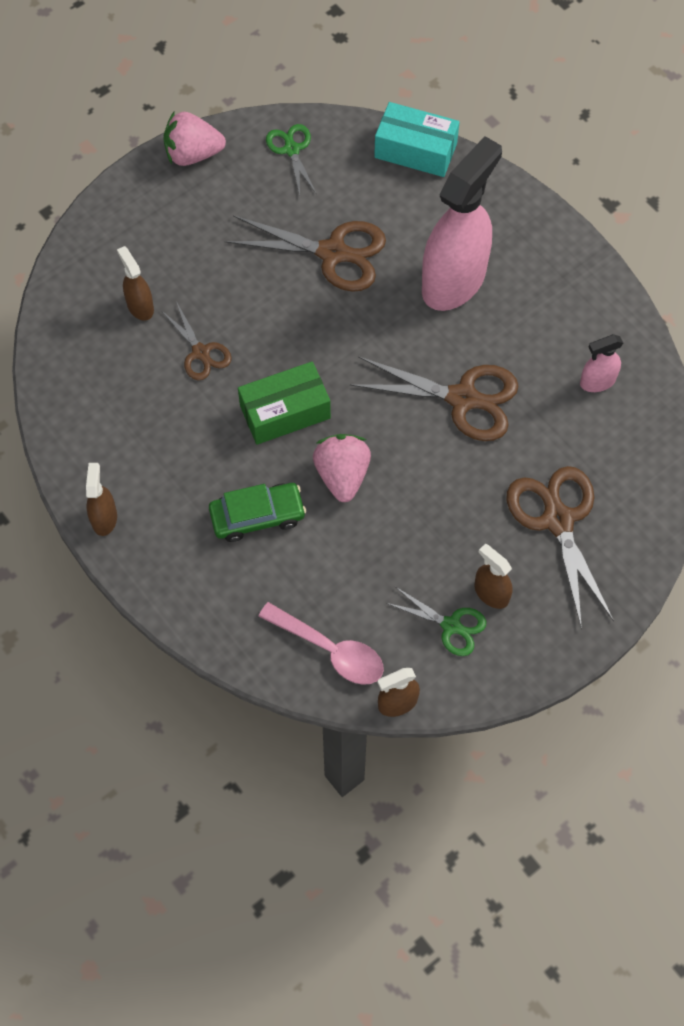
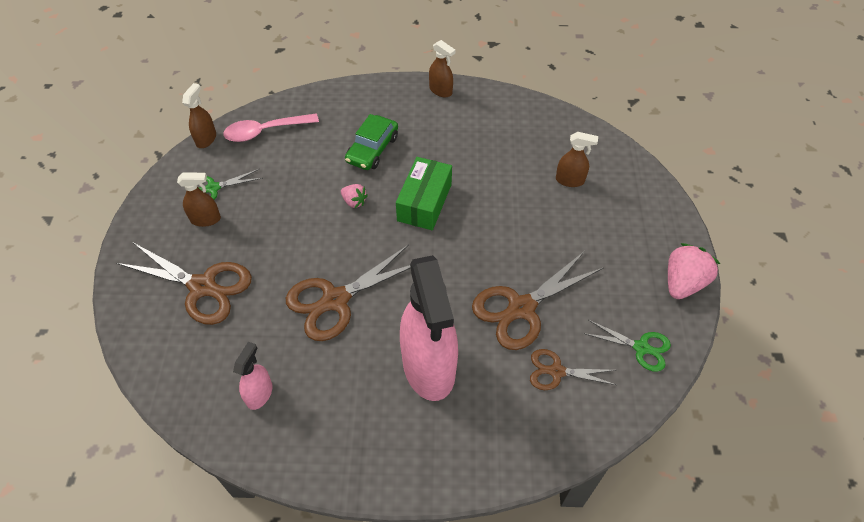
camera: 130 degrees right, 10 degrees down
(201, 353) = (507, 189): brown scissors -> brown scissors (556, 371)
(342, 475) = (354, 202): pink strawberry -> pink strawberry, size x0.55
(415, 150) = (573, 436): turquoise box -> none

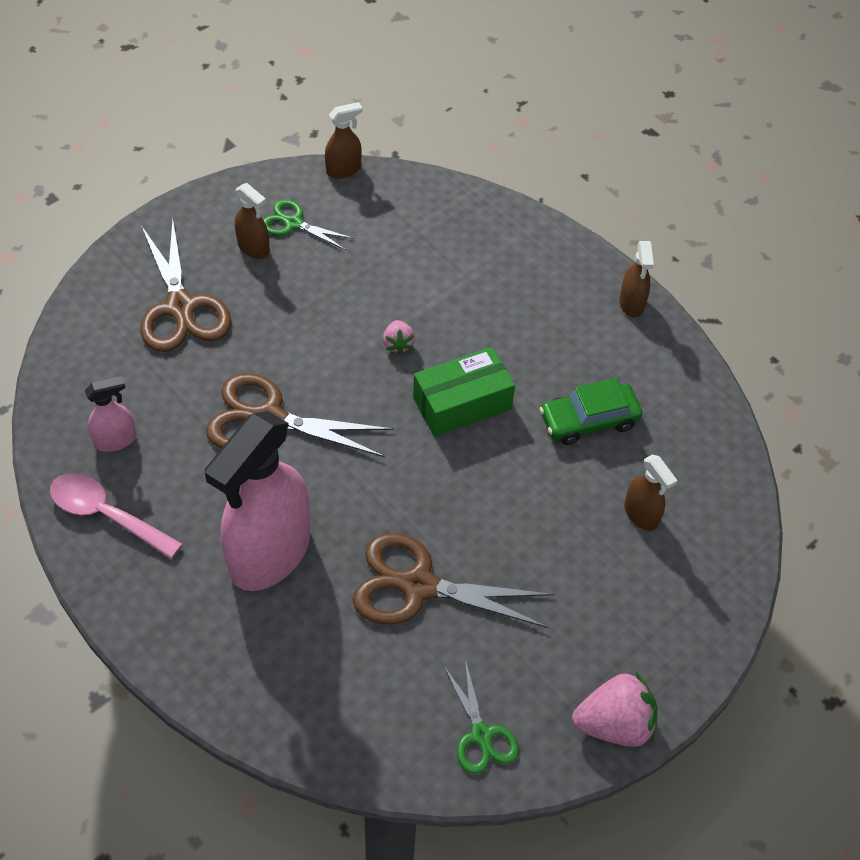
camera: 45 degrees right, 0 degrees up
(265, 131) = (404, 205): pink spoon -> pink spoon (106, 515)
(372, 149) = (481, 307): green car -> green car (589, 420)
(556, 371) = (372, 671): brown scissors -> none

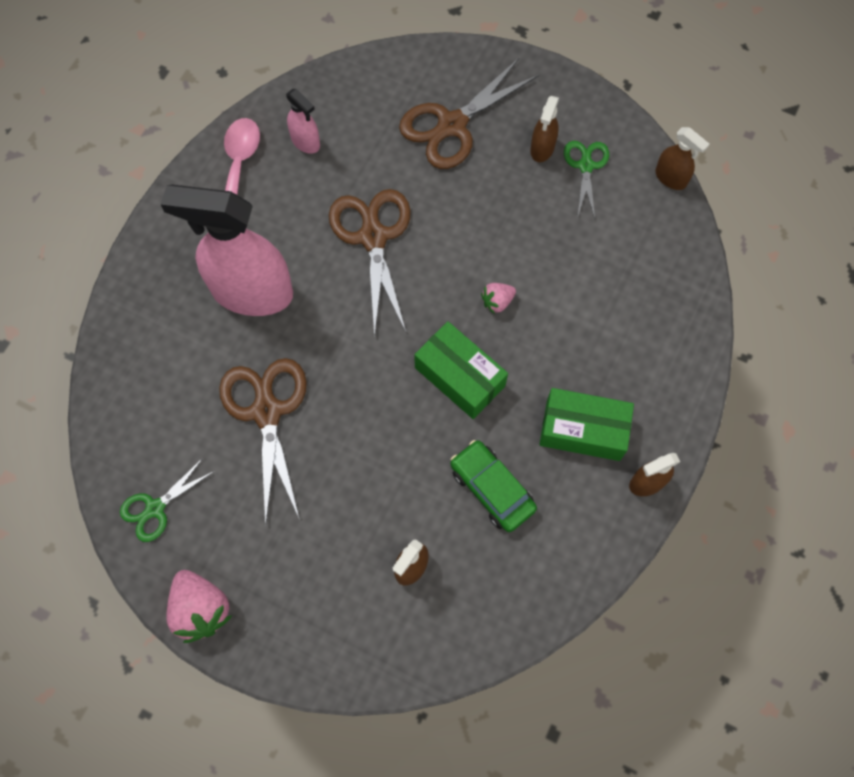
camera: 70 degrees right, 15 degrees up
(561, 329) = (583, 430): none -> green box

